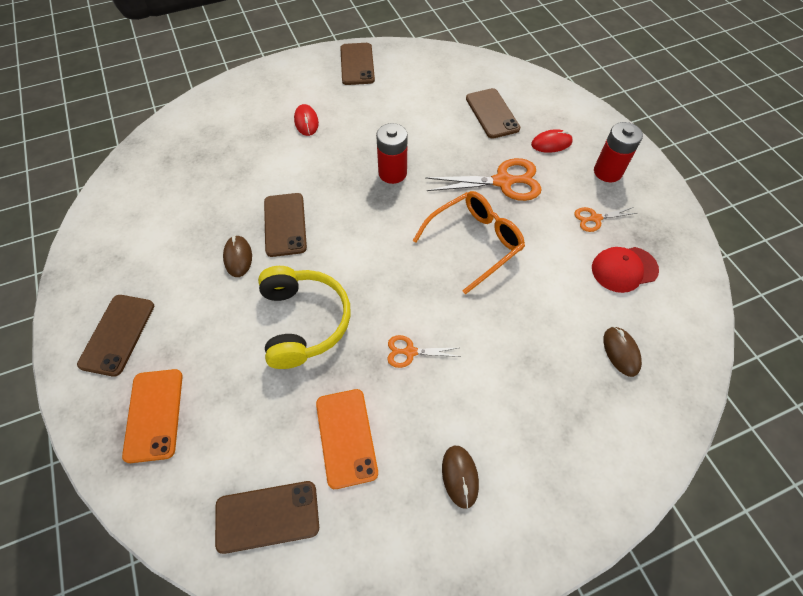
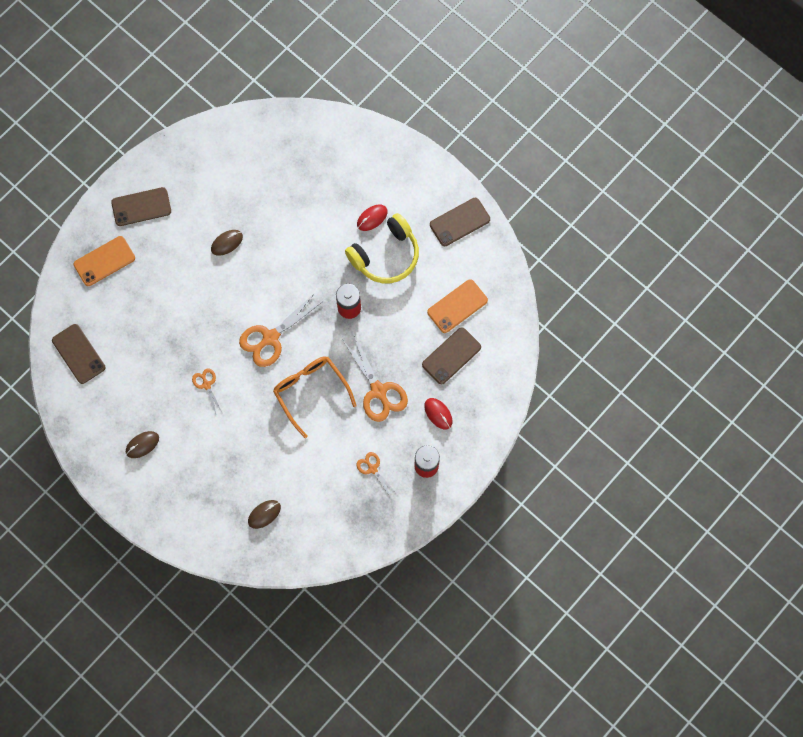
camera: 65 degrees right, 15 degrees up
(285, 224) = (267, 257): brown phone -> none
(304, 322) = (198, 311): yellow headphones -> yellow headphones (386, 255)
(346, 437) = (137, 373): orange phone -> orange phone (457, 306)
(385, 257) = (270, 338): none -> orange scissors
(474, 242) = (310, 391): orange glasses -> orange glasses turned 150 degrees counterclockwise
(624, 269) = (334, 500): red cap -> none

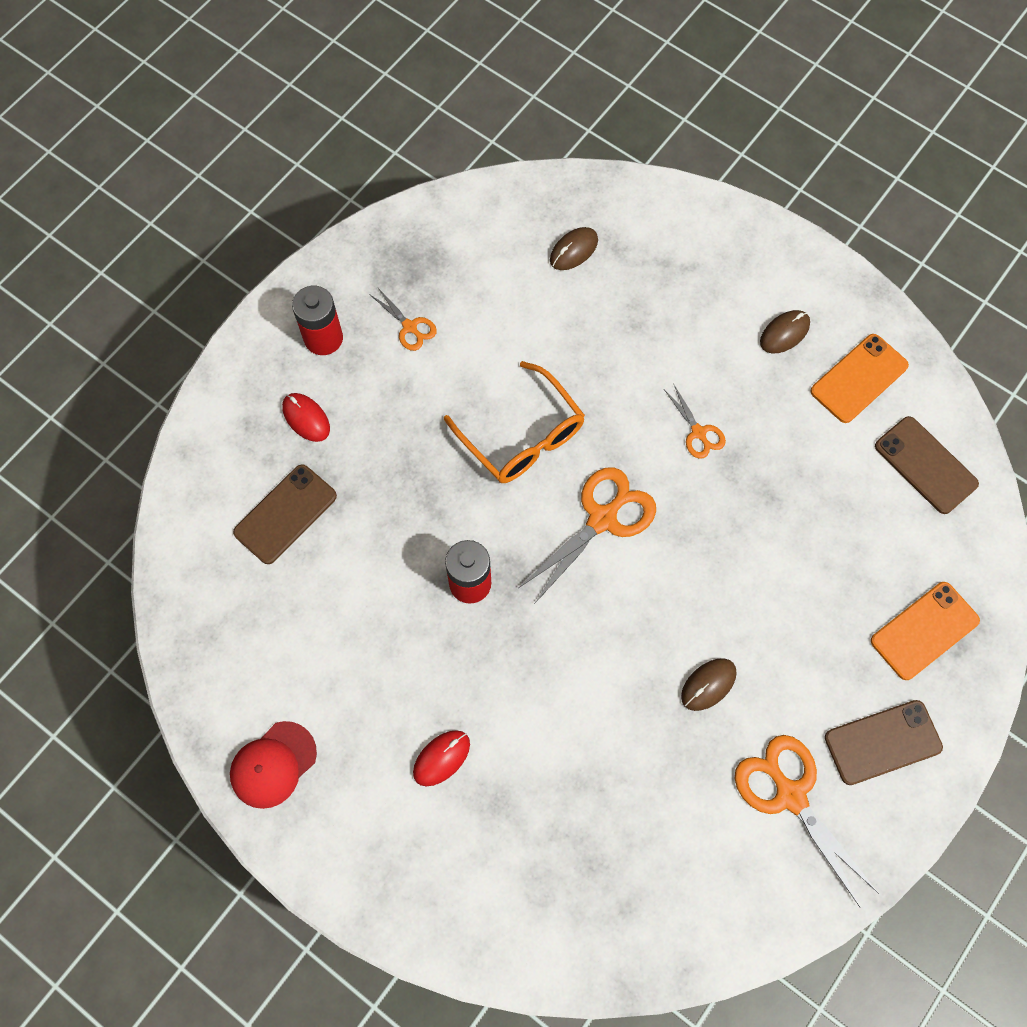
camera: 175 degrees right, 5 degrees down
(378, 391) = (408, 446): orange scissors -> orange scissors (790, 795)
(386, 255) = (410, 686): yellow headphones -> none
(457, 306) = (276, 602): orange phone -> orange phone (859, 378)
(460, 222) = (273, 765): brown phone -> red cap

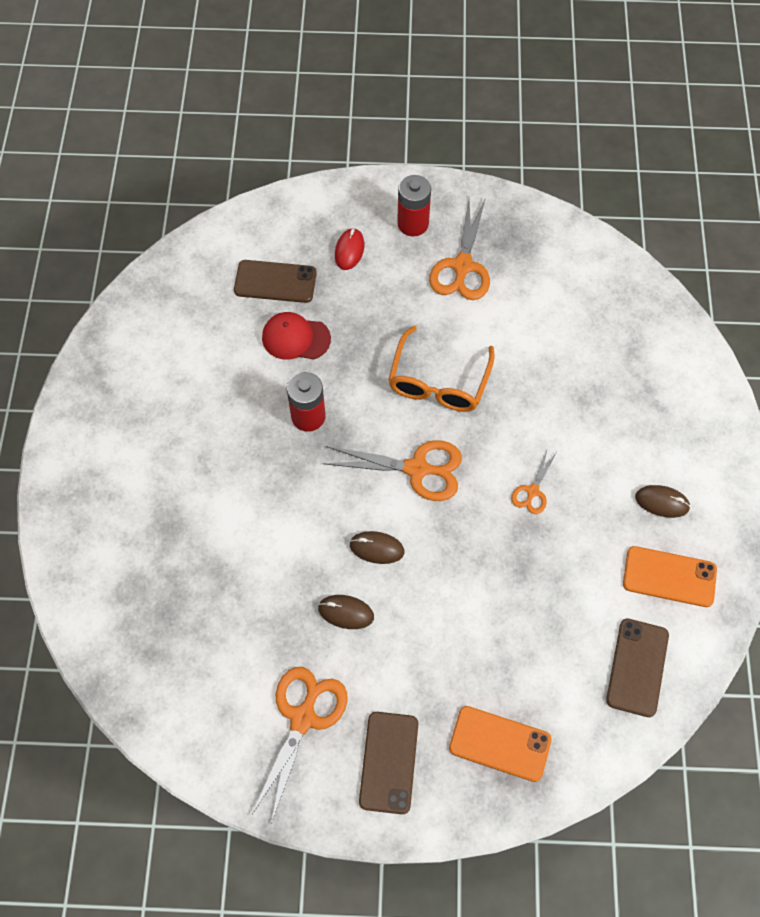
camera: 55 degrees right, 5 degrees down
(273, 765) = (107, 382): red cap -> red cap (295, 338)
(409, 327) = (462, 266): orange scissors -> orange scissors, size x1.88
(441, 758) = (176, 475): red mouse -> none
(574, 250) = (606, 326): brown mouse -> brown mouse (376, 548)
(882, 742) = (389, 762): brown phone -> brown phone turned 60 degrees clockwise

